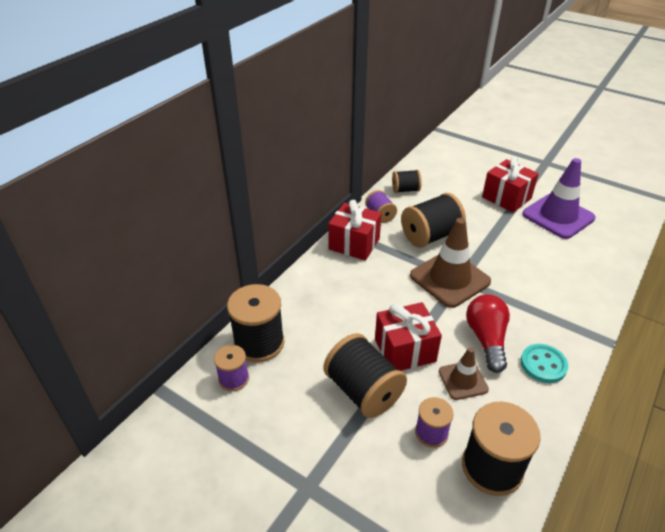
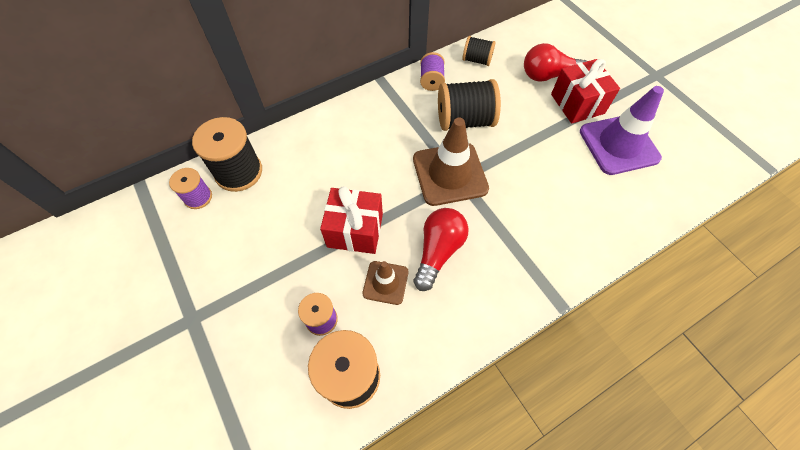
camera: 25 degrees right, 20 degrees up
(354, 244) = (385, 103): red gift -> none
(363, 391) = (292, 254): black spool -> none
(469, 185) = (548, 75): none -> red light bulb
(543, 364) = (474, 300): turquoise button -> none

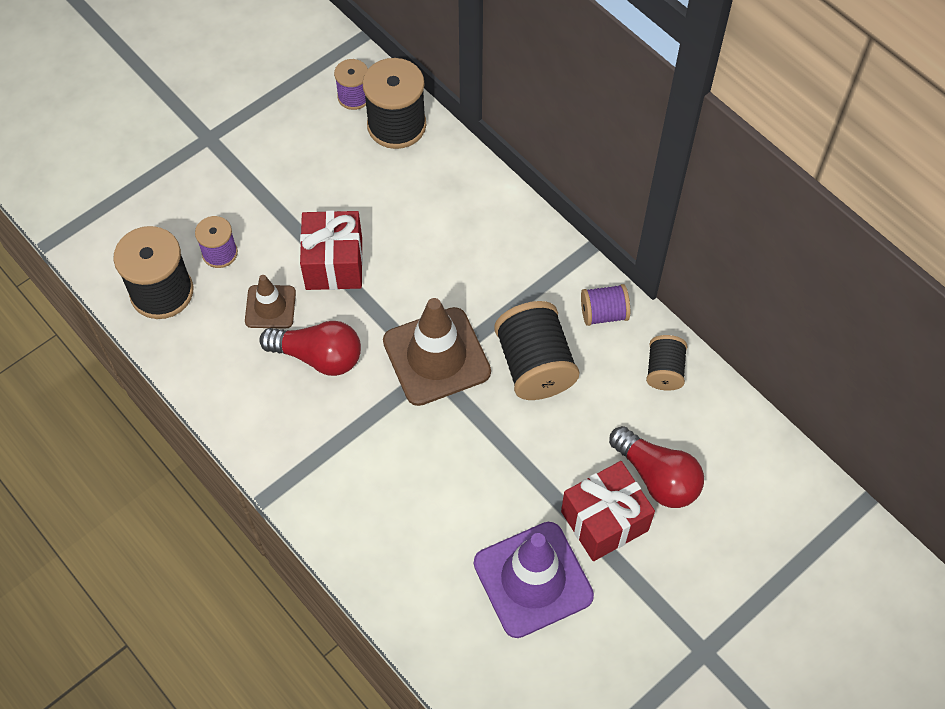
camera: 80 degrees right, 0 degrees up
(548, 75) = (657, 477): red light bulb -> red light bulb turned 150 degrees clockwise

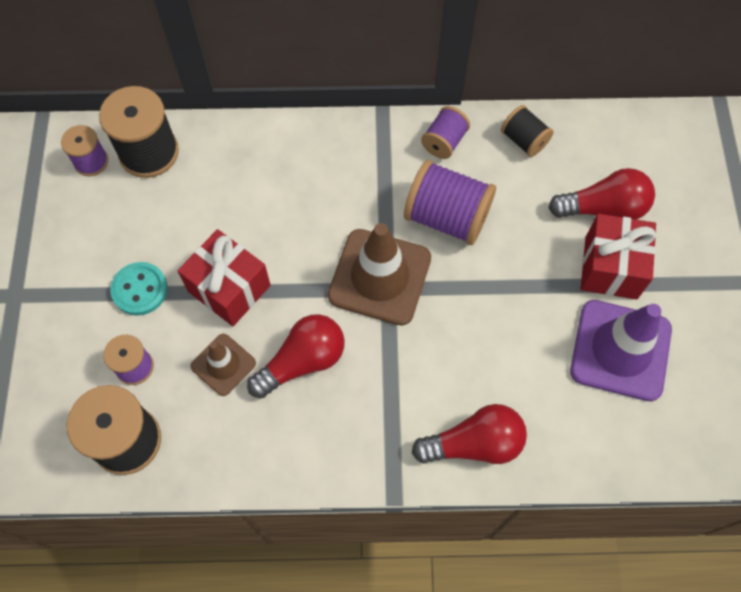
camera: 50 degrees left, 5 degrees up
(281, 208) = (140, 289): none -> turquoise button
(354, 524) = (474, 444): none -> red light bulb
(535, 365) = (447, 217): black spool -> purple spool

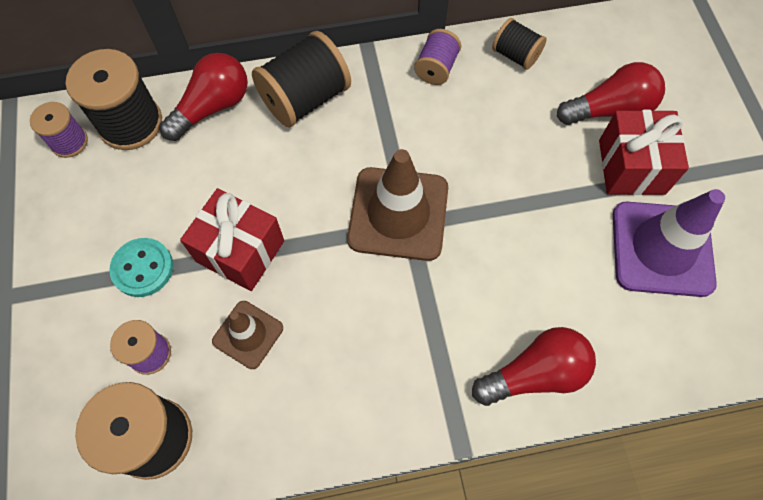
camera: 10 degrees left, 0 degrees up
(302, 361) = (334, 316): red light bulb -> red light bulb (212, 107)
(314, 153) = (305, 99): none -> black spool
(447, 217) = (455, 142): purple spool -> none

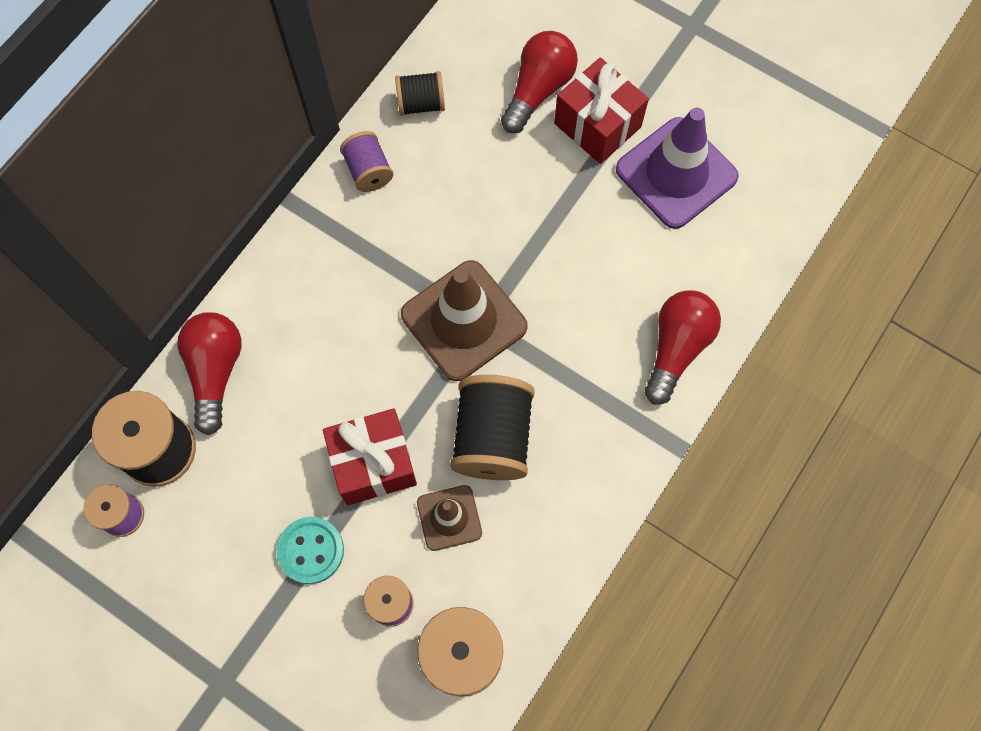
camera: 45 degrees left, 5 degrees up
(305, 99) = (287, 293): black spool -> black spool (492, 437)

